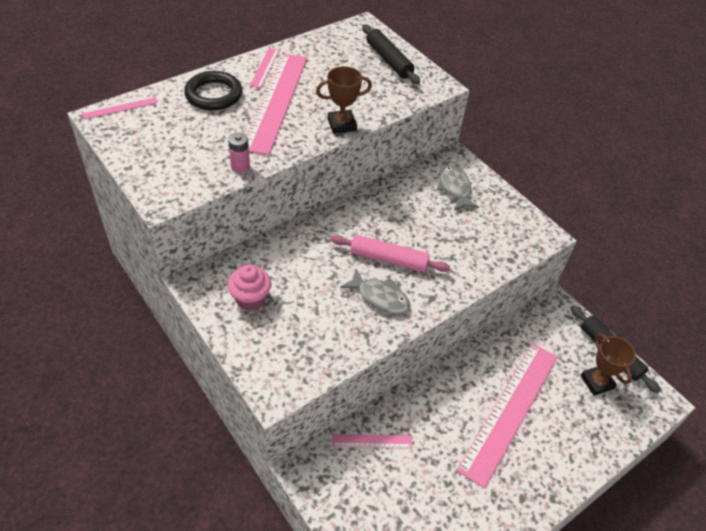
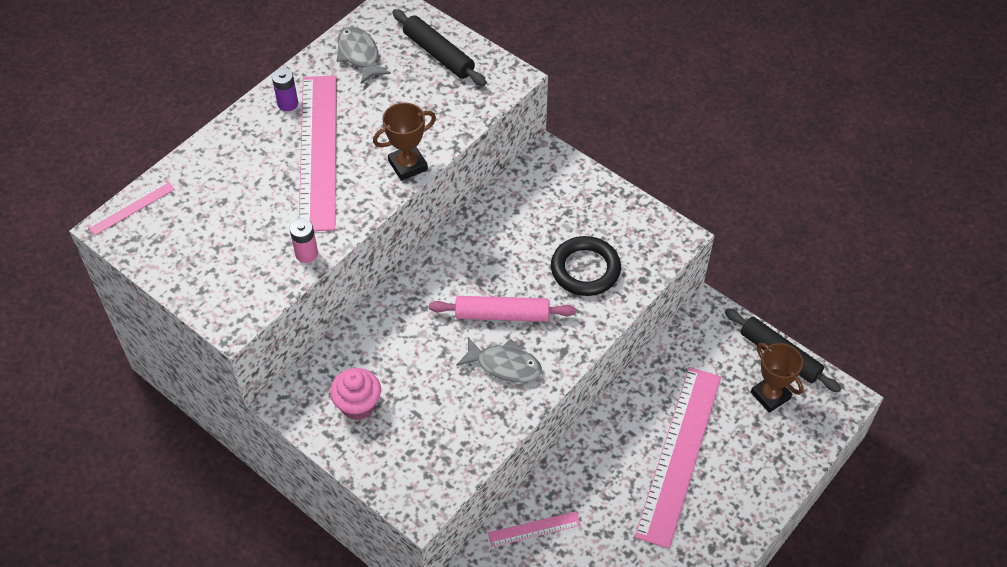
camera: 10 degrees left, 5 degrees up
(214, 95) = (239, 160): black ring -> black ring (585, 269)
(264, 67) = (288, 104): pink ruler -> purple battery
(455, 188) = (557, 200): grey fish -> grey fish (359, 55)

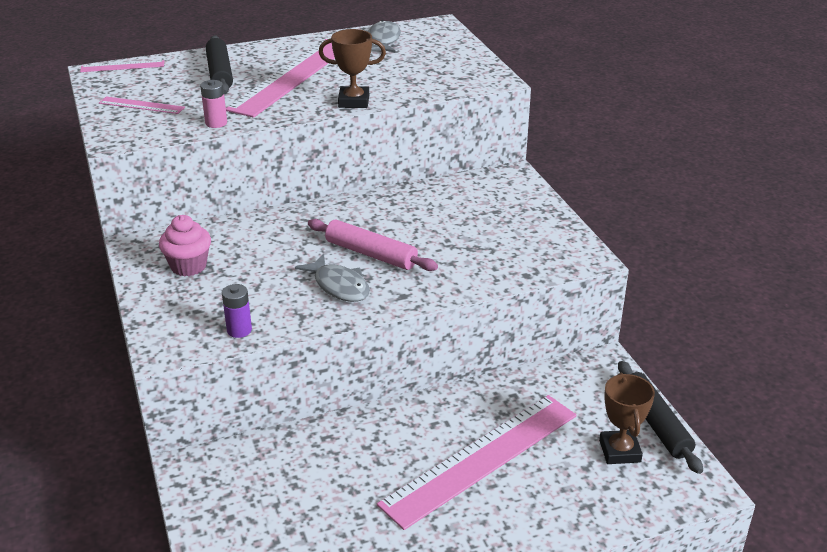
camera: 30 degrees right, 20 degrees down
(288, 104) = (298, 49): purple battery -> purple battery (239, 330)
(438, 54) = (447, 54): black rolling pin -> black rolling pin (220, 73)
(534, 529) = (286, 455): pink ruler -> pink ruler (141, 105)
(585, 269) = (477, 251): black ring -> none

